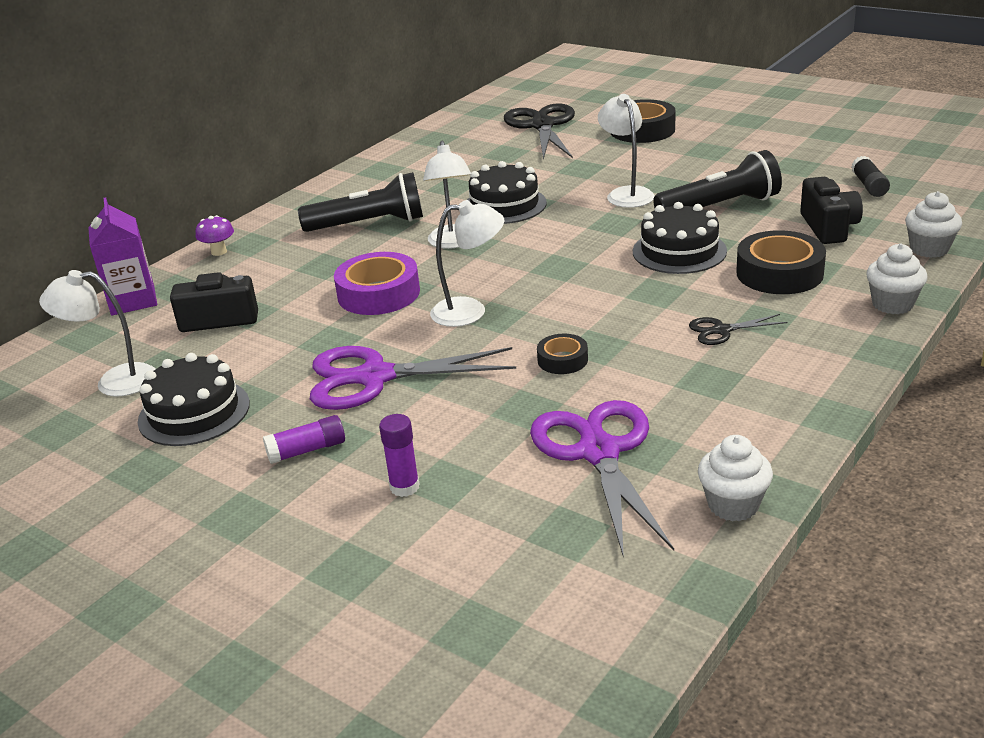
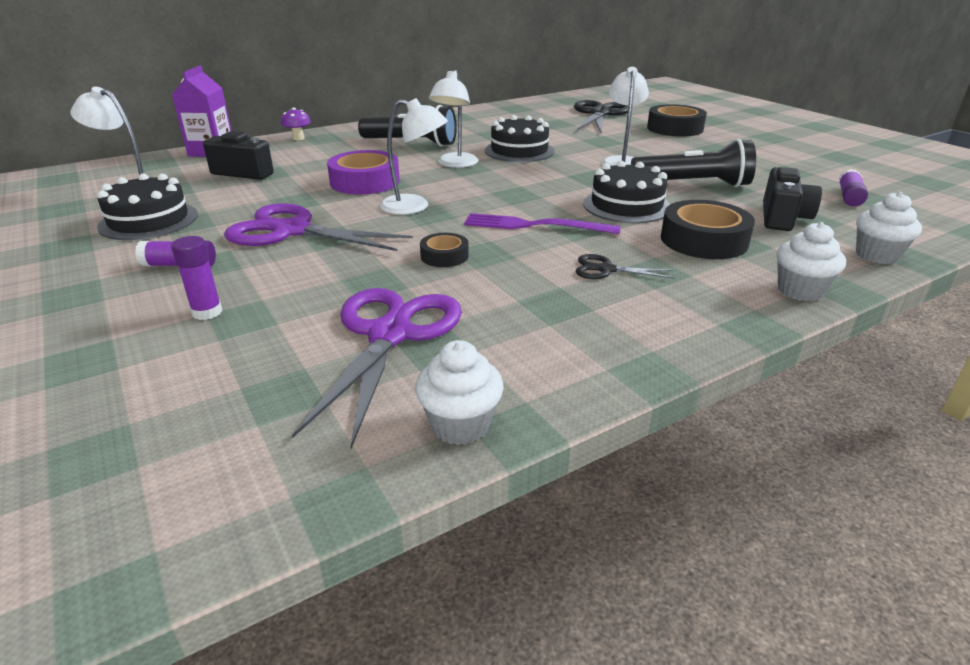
camera: 20 degrees right, 0 degrees up
(614, 300) = (535, 225): none -> purple fork
(869, 186) = (849, 197): black glue stick -> purple glue stick

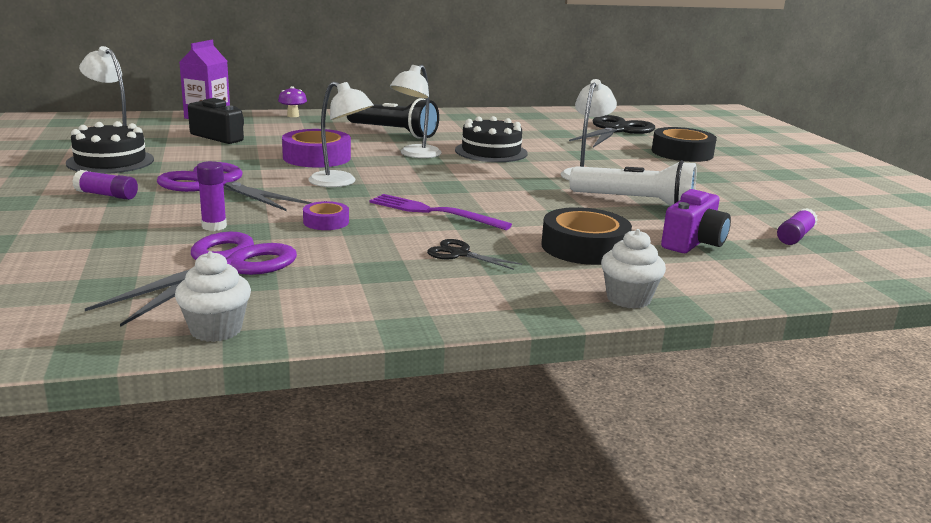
camera: 15 degrees right, 10 degrees down
(207, 312) = (98, 229): purple glue stick -> purple glue stick (214, 226)
(444, 256) = (326, 222): black tape -> purple tape
(626, 205) = (542, 210): black cake -> none
(693, 184) = (635, 202): black flashlight -> white flashlight
(782, 218) = (693, 242): black camera -> purple camera
(876, 255) = (751, 286): white cupcake -> none

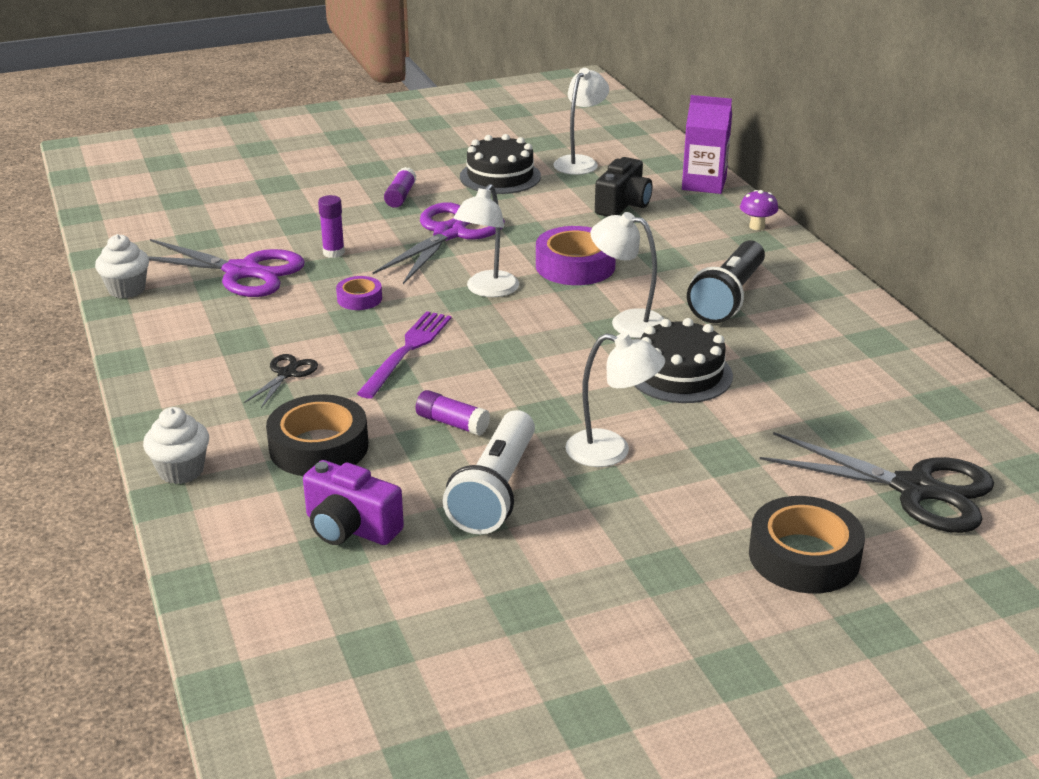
camera: 85 degrees right, 10 degrees up
(795, 236) = (394, 624): purple glue stick -> purple glue stick (452, 423)

